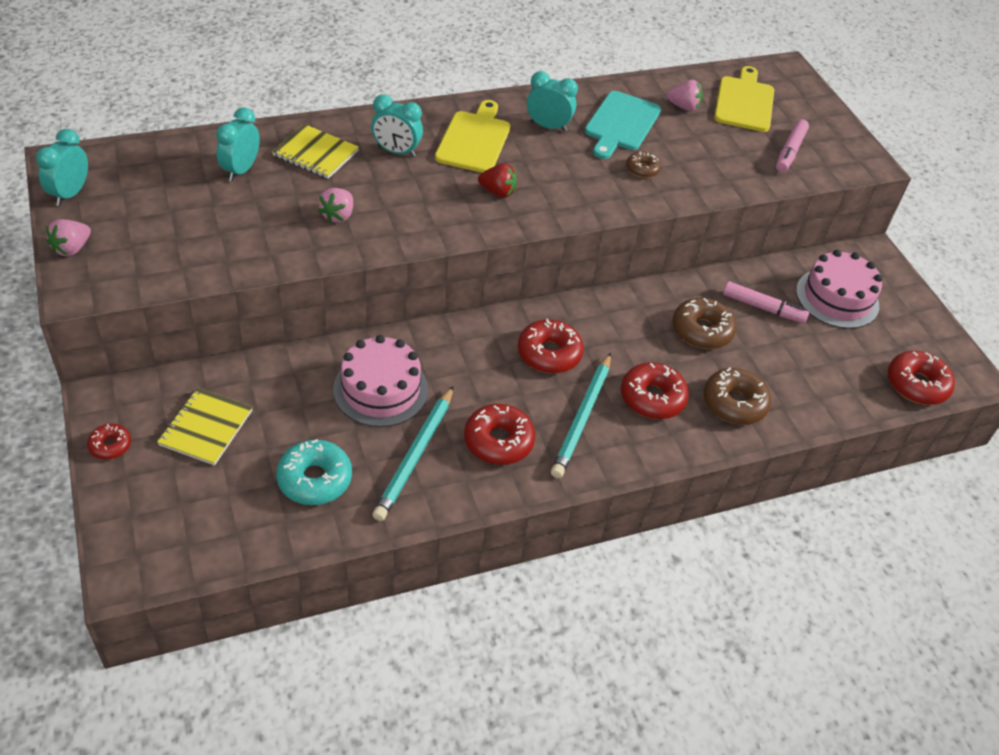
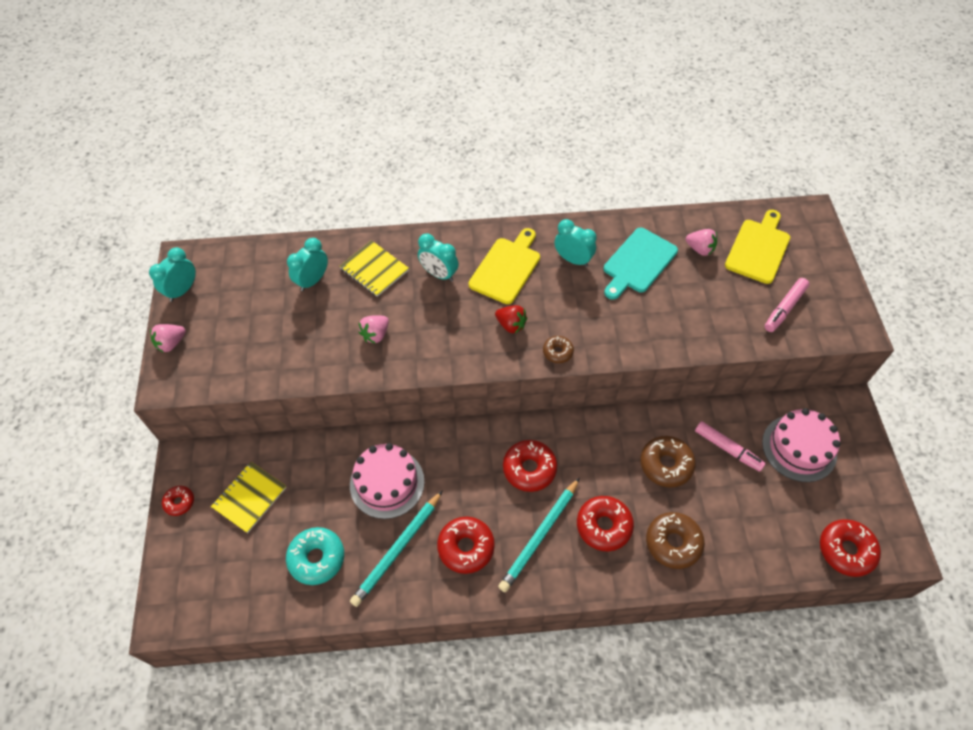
camera: 20 degrees right, 10 degrees up
(642, 169) = (642, 314): brown donut -> brown donut (558, 352)

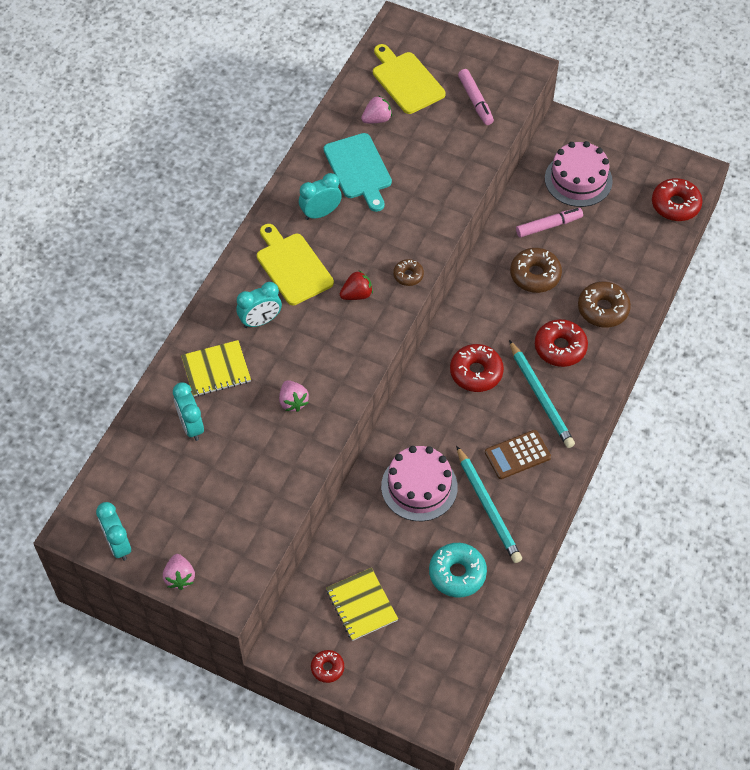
camera: 60 degrees left, 0 degrees up
(466, 547) = (517, 455): red donut -> brown calculator

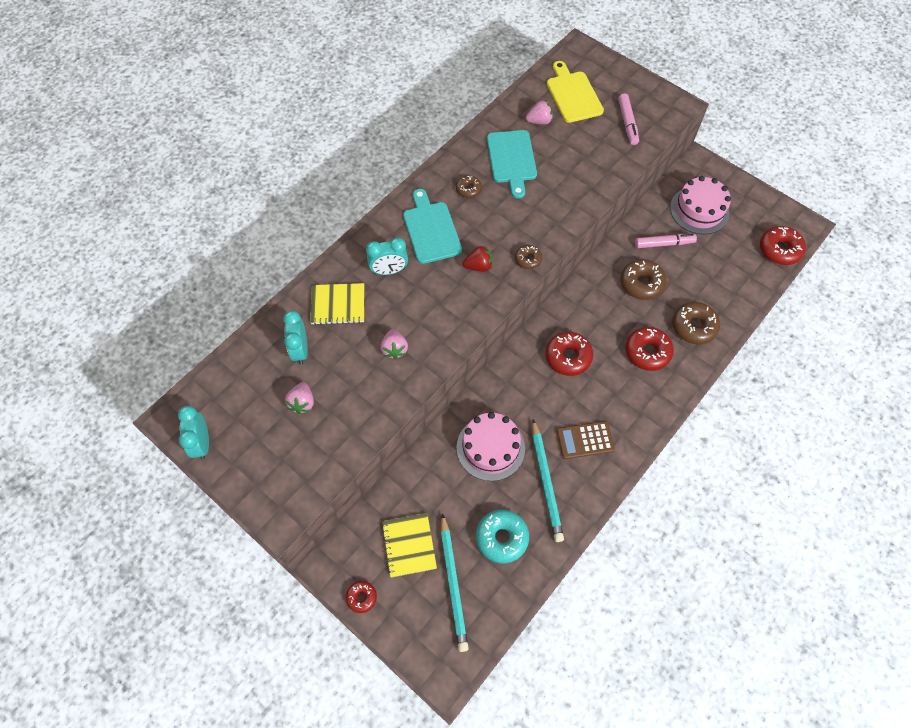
camera: 15 degrees right, 5 degrees up
(180, 577) = (244, 488): pink strawberry -> pink strawberry (302, 403)
(293, 266) = (431, 230): yellow cutting board -> turquoise cutting board
(320, 213) = (468, 189): turquoise clock -> brown donut
(540, 397) = (619, 392): turquoise pencil -> turquoise pencil (453, 583)

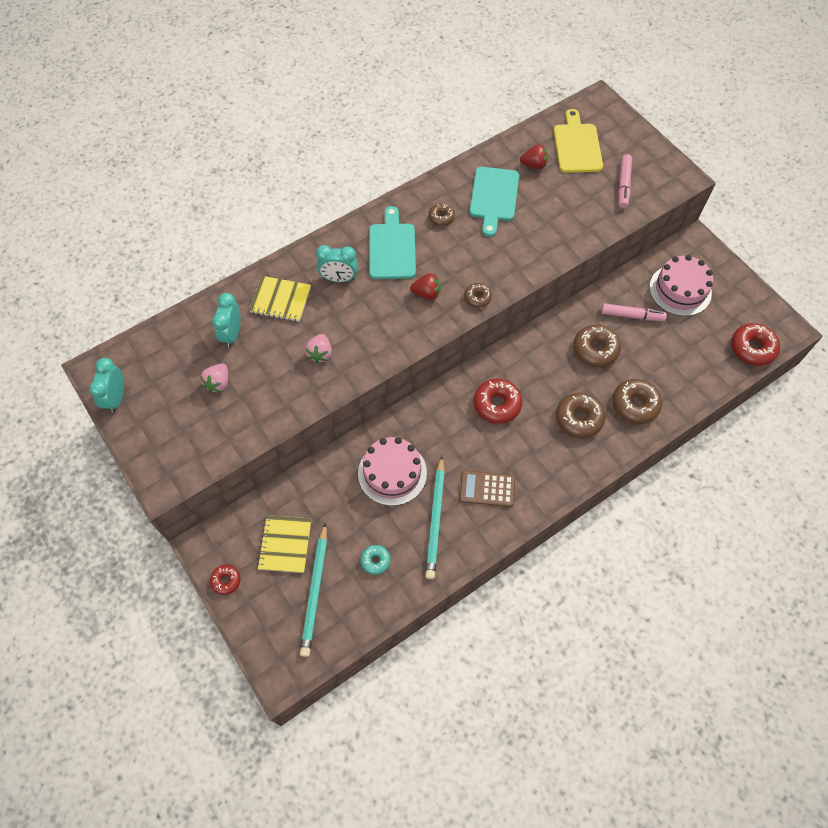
camera: 15 degrees right, 0 degrees up
(502, 538) = (375, 561): turquoise donut -> turquoise donut, size x0.56
(539, 121) = (534, 165): pink strawberry -> red strawberry
(647, 352) = (579, 418): red donut -> brown donut

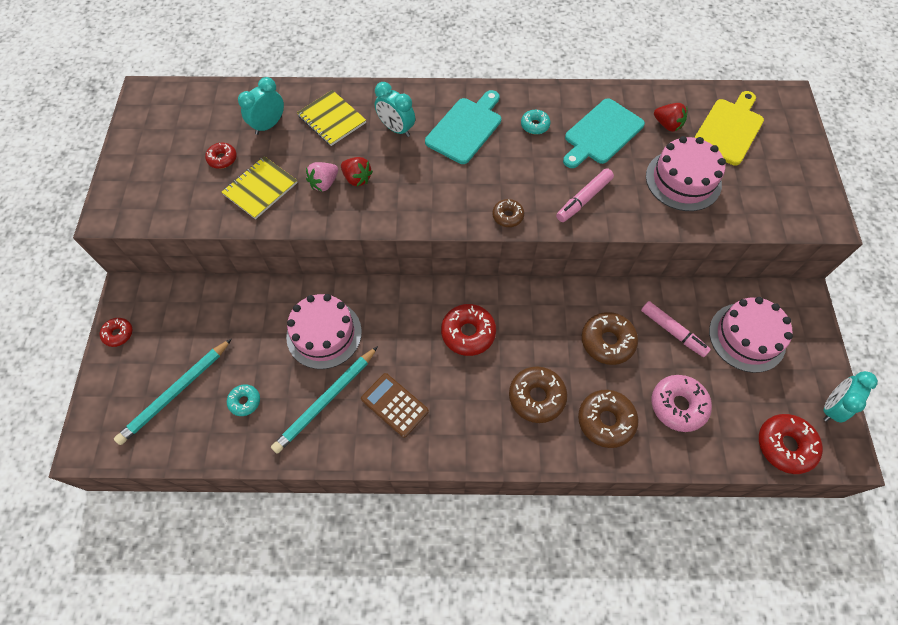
camera: 35 degrees right, 0 degrees up
(116, 398) = (138, 124): turquoise clock -> turquoise clock (831, 407)
(218, 383) = (222, 159): pink strawberry -> red donut
(285, 544) = (187, 336): yellow notebook -> yellow notebook (260, 189)
(426, 293) = (463, 185): red strawberry -> red strawberry (357, 179)
(441, 217) = (535, 125): brown donut -> turquoise donut
(575, 201) = (683, 180): none -> pink cake
(623, 185) = (750, 192): pink marker -> pink marker (583, 199)
(671, 364) = (678, 405): none -> pink donut

